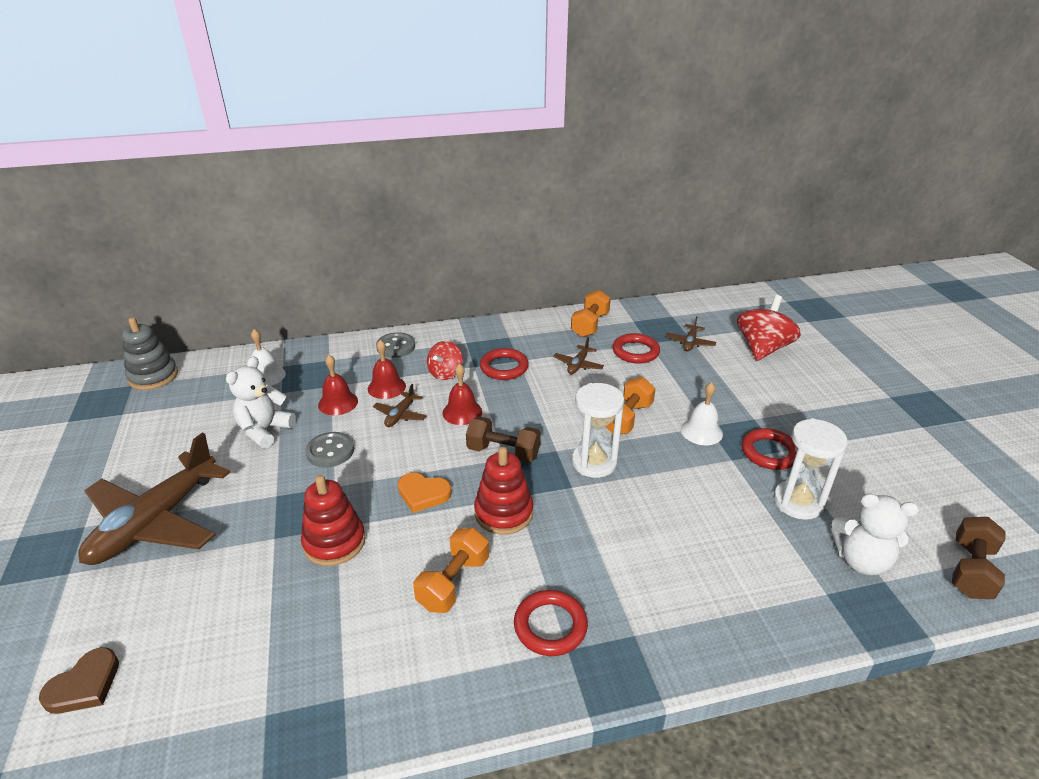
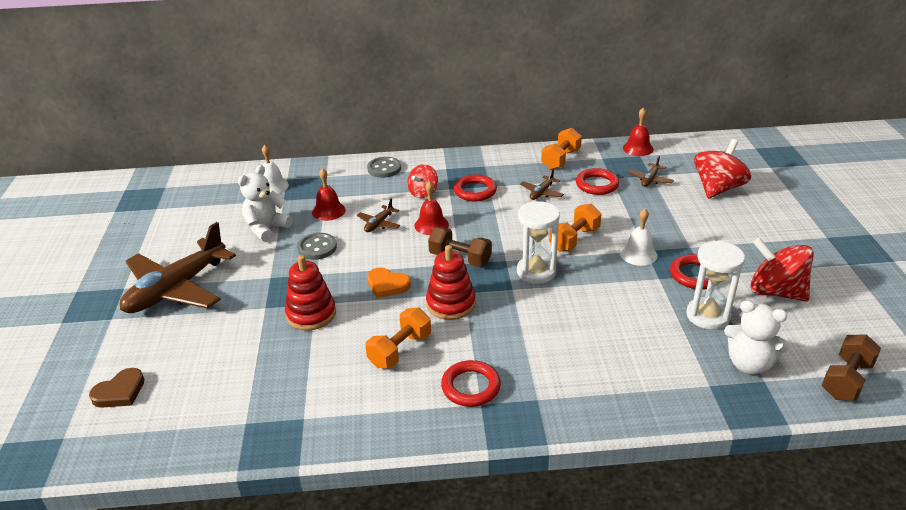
camera: 10 degrees right, 0 degrees up
(153, 376) = (182, 181): grey stacking toy -> none
(386, 387) = (371, 201): red bell -> red bell (638, 148)
(860, 466) = (775, 292): none -> red spinning top

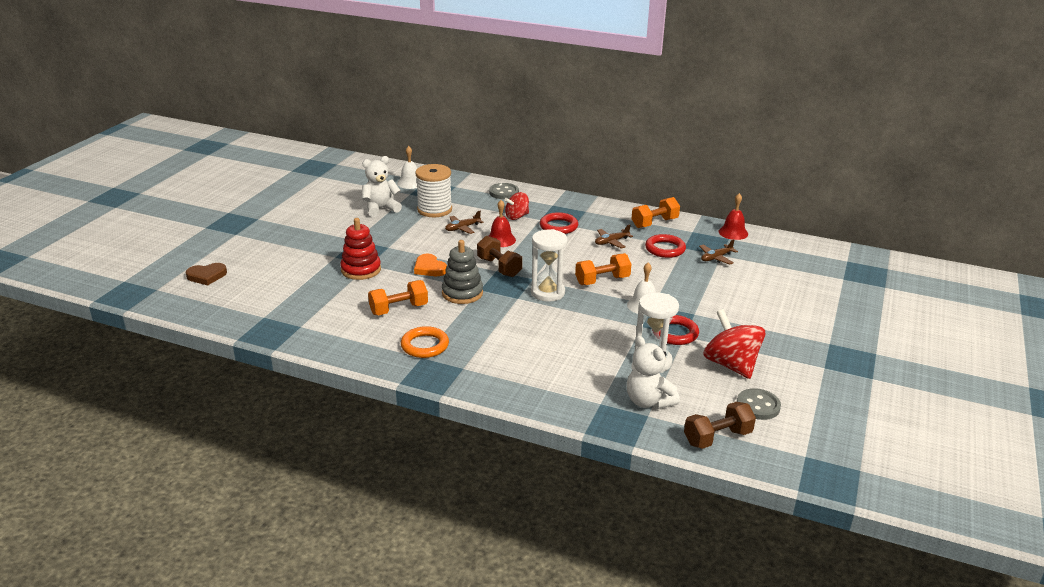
camera: 25 degrees right, 5 degrees down
(177, 289) = (289, 229): brown plane -> none
(317, 248) = (404, 231): grey button -> grey button (758, 406)
(328, 211) = (434, 210): red bell -> white spool
(450, 304) = (462, 293): red stacking toy -> grey stacking toy
(471, 387) = (425, 345): red ring -> orange ring
(717, 189) = (770, 281): red spinning top -> none

